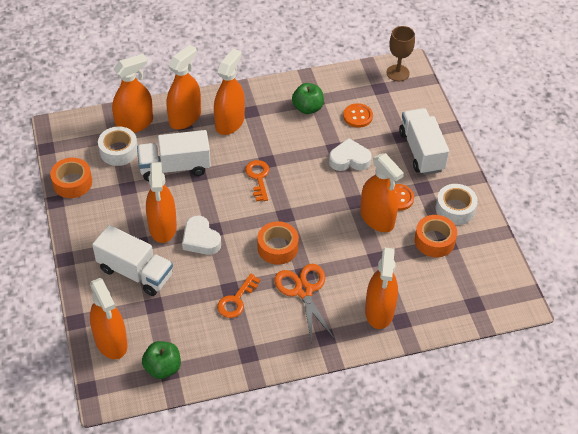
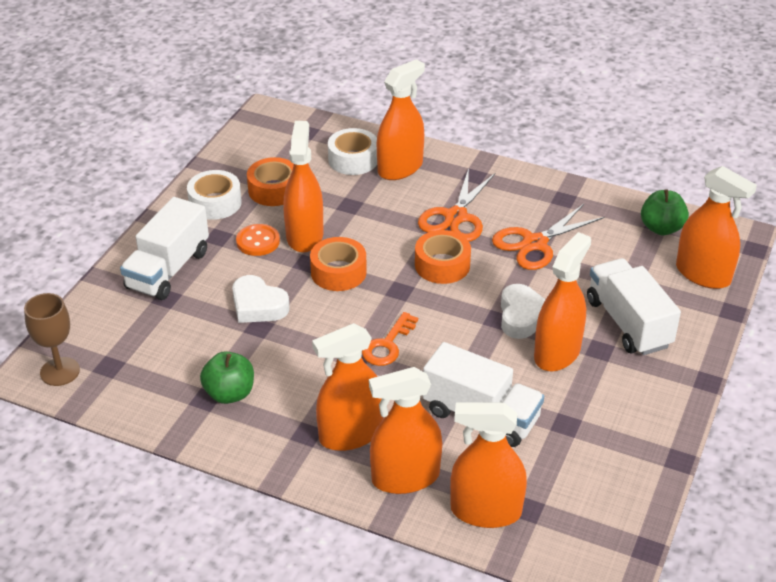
camera: 140 degrees left, 10 degrees down
(72, 183) = (639, 473): orange tape -> orange tape (338, 272)
(111, 341) = (703, 274): orange spray bottle -> orange spray bottle turned 120 degrees clockwise
(118, 151) = (541, 482): white tape -> white tape (353, 159)
(236, 300) = (534, 243): orange key -> orange scissors
(357, 116) = (183, 347): orange button -> none

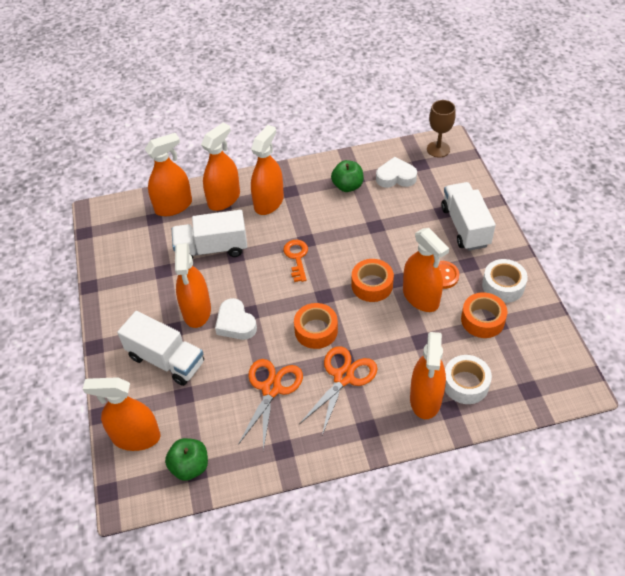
camera: 145 degrees right, 10 degrees up
(258, 306) = (390, 237): white heart -> white heart (395, 177)
(455, 217) = (343, 377): orange scissors -> orange scissors turned 45 degrees clockwise

